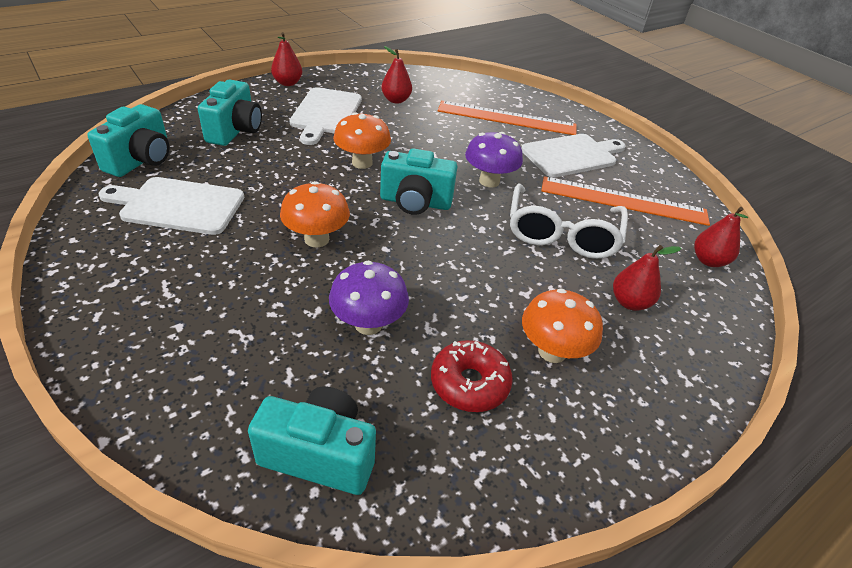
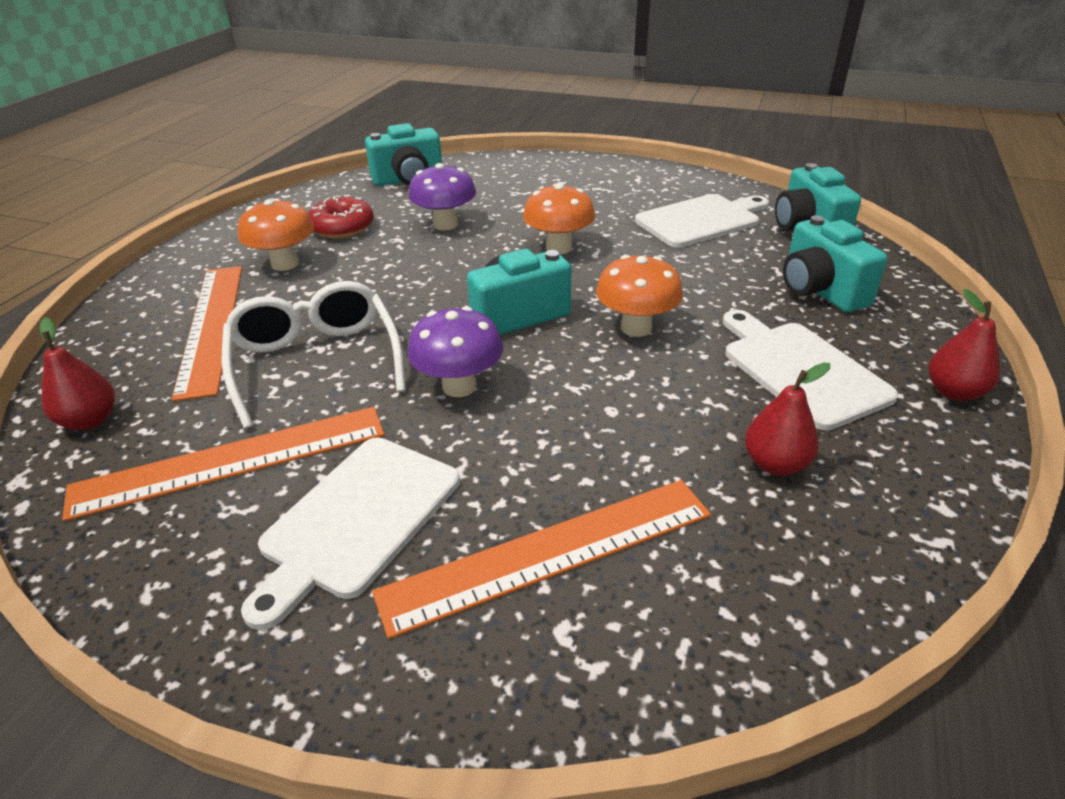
camera: 150 degrees right, 5 degrees down
(629, 302) = (212, 326): red pear -> orange ruler

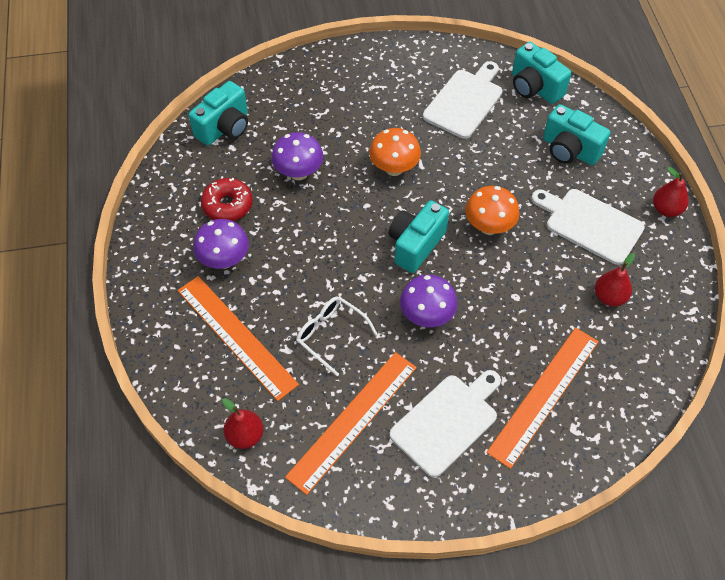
camera: 30 degrees left, 20 degrees up
(285, 264) = (224, 260): orange mushroom -> purple mushroom
(315, 361) = (330, 334): white glasses -> white glasses, size x0.65
(357, 520) = (447, 421): white cutting board -> white cutting board turned 135 degrees counterclockwise

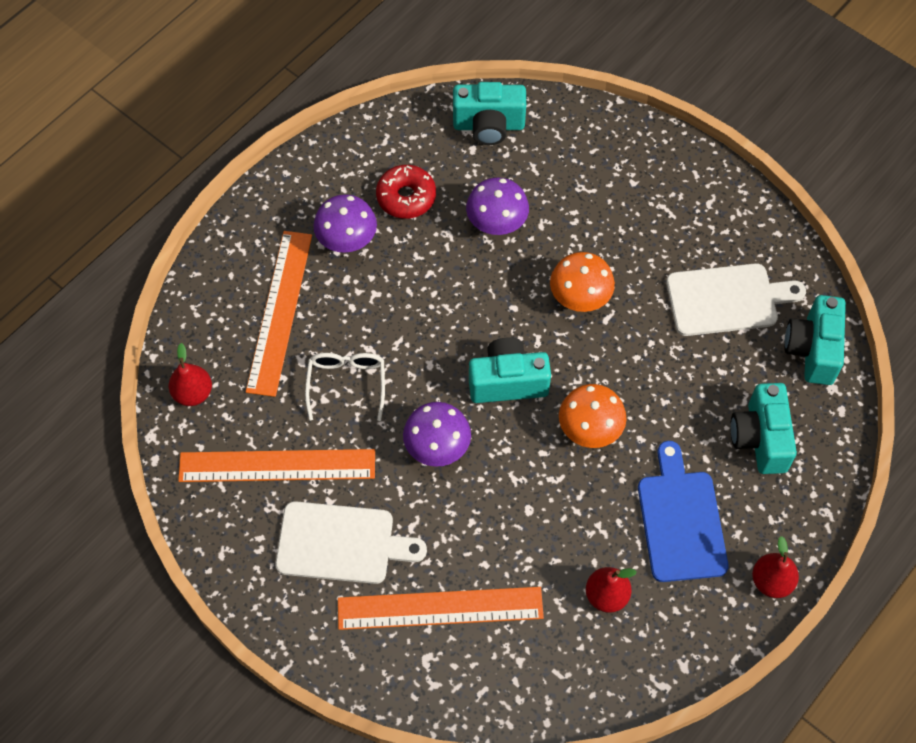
camera: 50 degrees right, 5 degrees up
(590, 224) = (680, 520): white cutting board -> blue cutting board

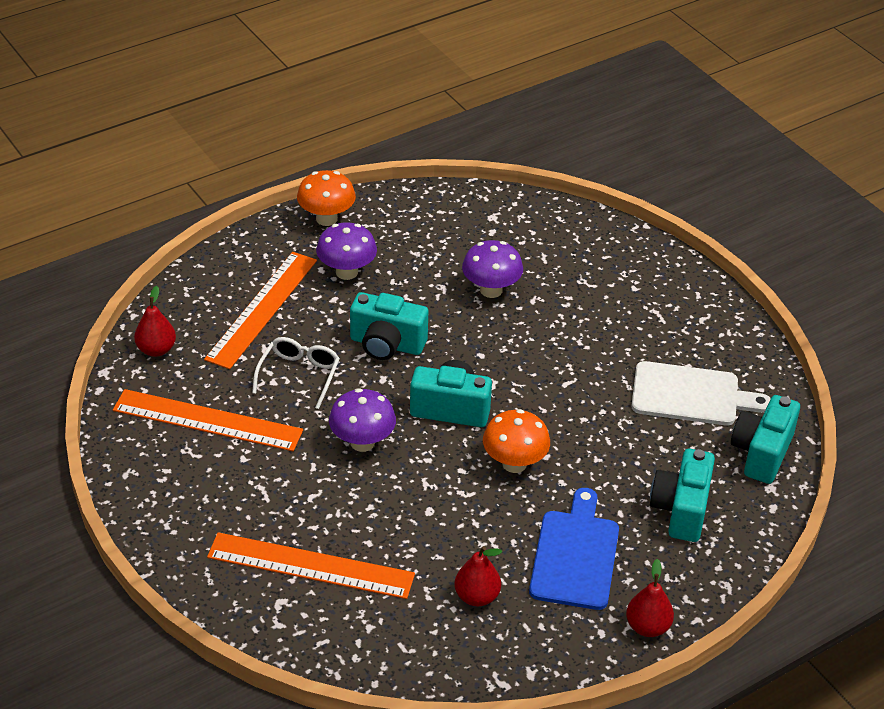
camera: 15 degrees right, 20 degrees down
(341, 543) = (240, 493): white cutting board -> none
(406, 197) = (415, 252): red donut -> none
(488, 126) = (514, 218): turquoise camera -> turquoise camera (386, 344)
(579, 298) = (547, 362): orange mushroom -> orange mushroom (326, 219)

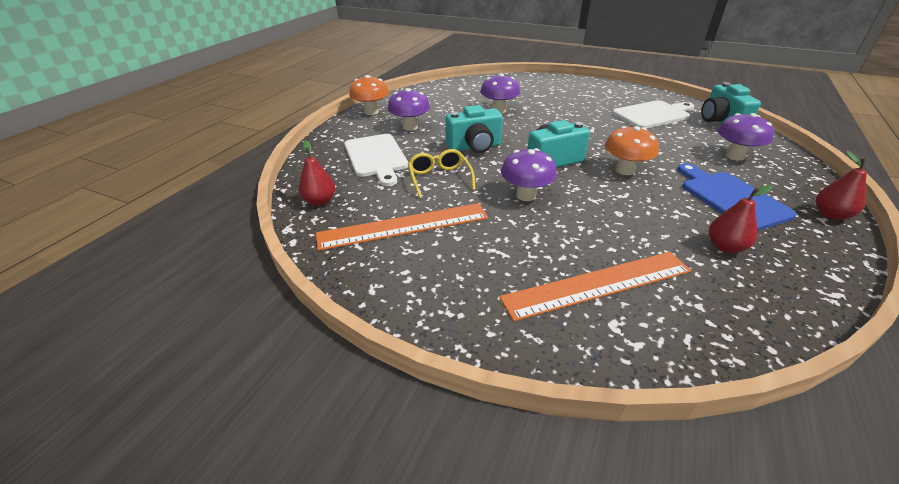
camera: 30 degrees left, 5 degrees down
(262, 309) = (376, 157): orange ruler -> white cutting board
(299, 375) = (439, 178): white glasses -> yellow glasses
(681, 510) = (735, 156): turquoise camera -> purple mushroom

